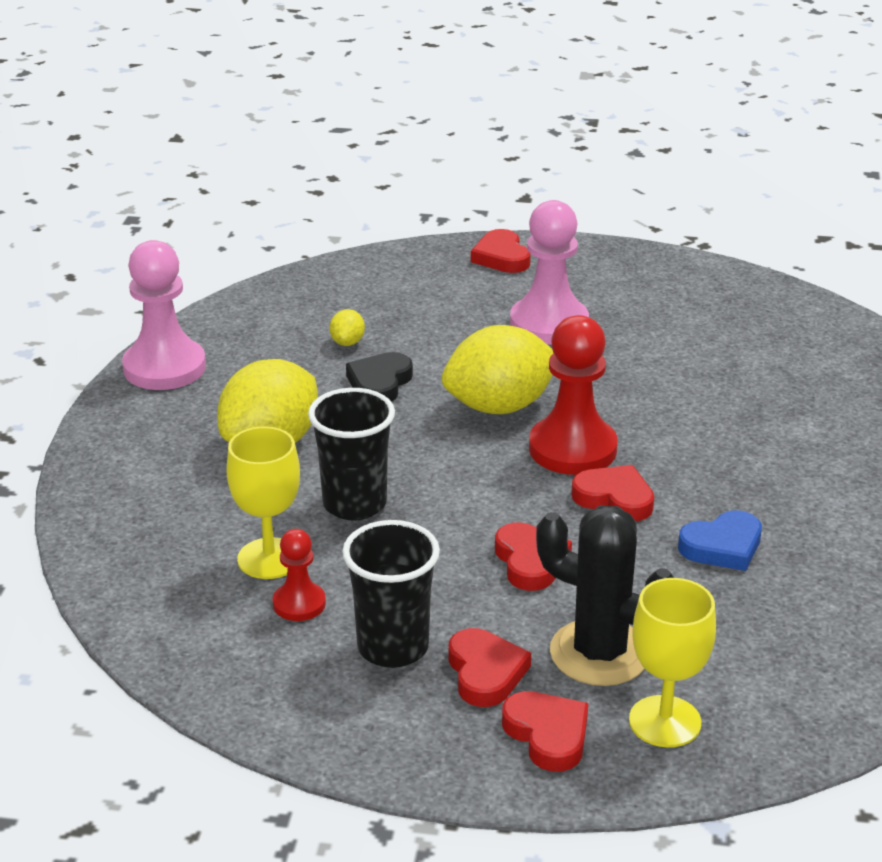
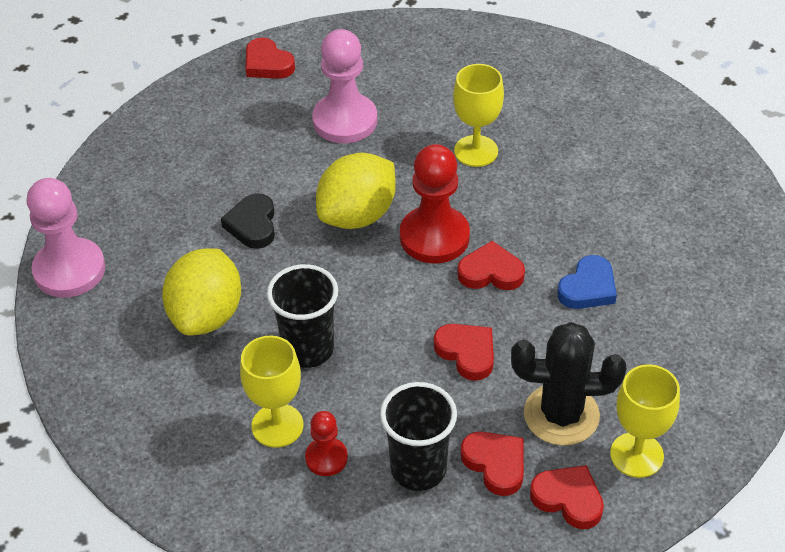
camera: 25 degrees left, 15 degrees up
(347, 342) = (201, 192): yellow lemon -> none
(679, 388) = (476, 151): none -> yellow goblet

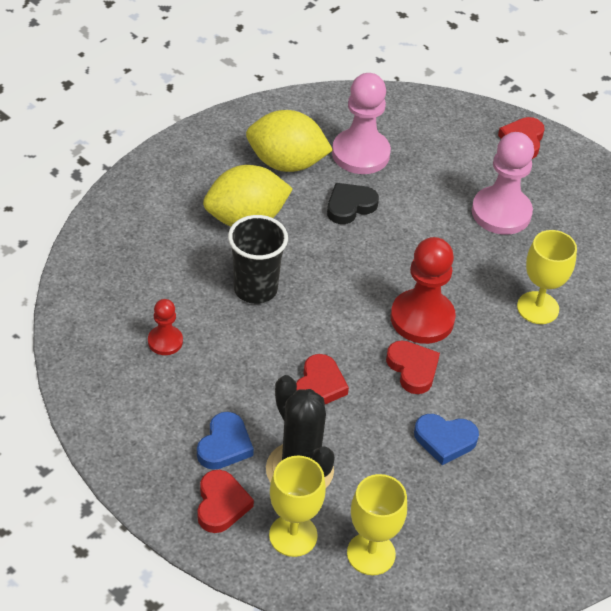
camera: 55 degrees right, 0 degrees up
(69, 270) = (233, 129): pink pawn -> pink pawn (360, 154)
(277, 425) = (175, 301): yellow goblet -> yellow goblet (371, 554)
(357, 215) = (407, 262): yellow lemon -> yellow lemon (286, 163)
(418, 469) = (189, 399): black cup -> none
(495, 464) = (224, 445): red heart -> blue heart

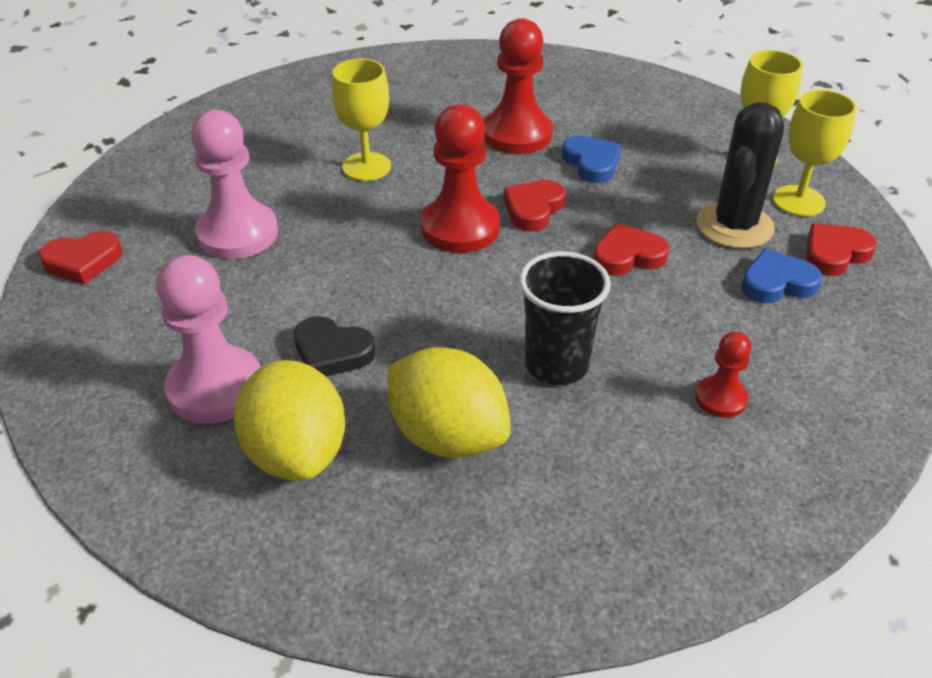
camera: 120 degrees left, 5 degrees down
(521, 419) = (517, 134): none -> red pawn

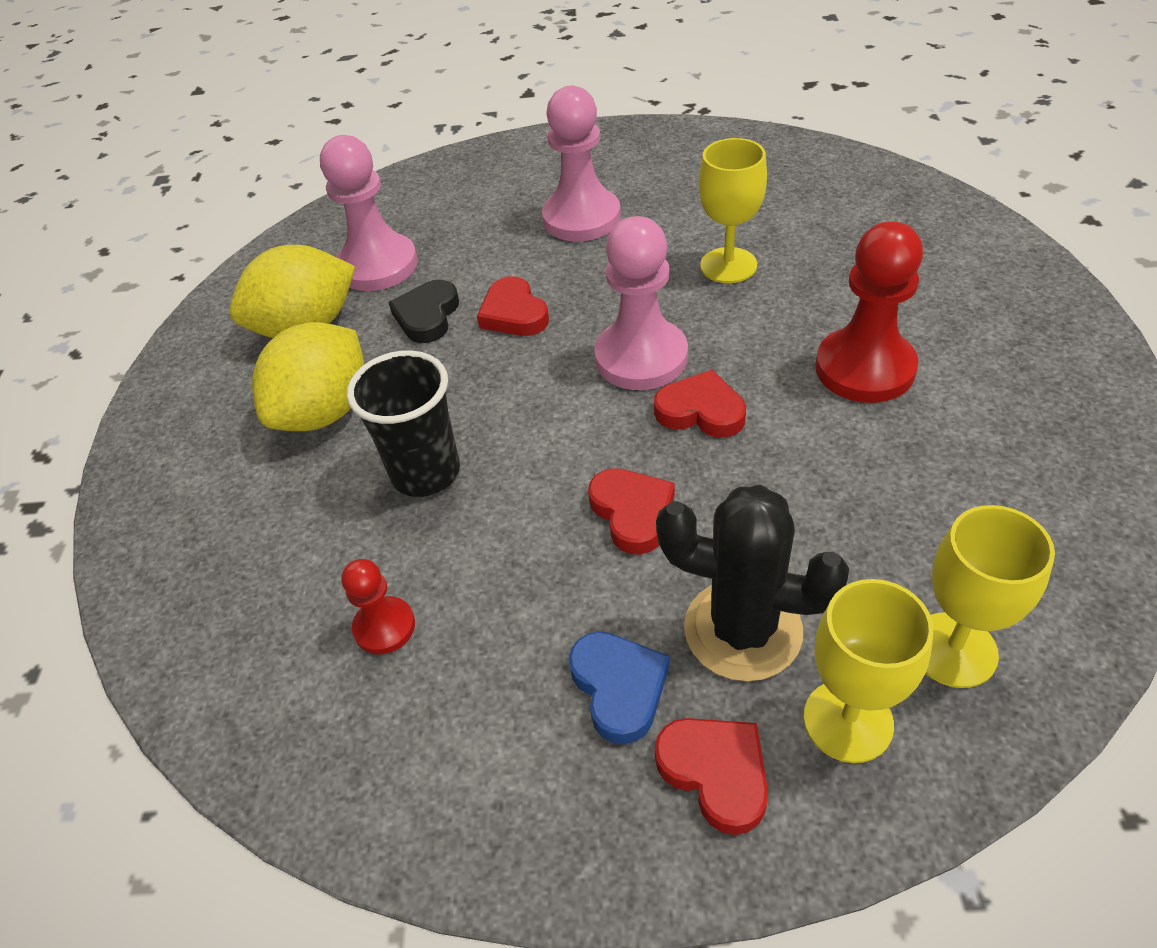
camera: 85 degrees right, 5 degrees up
(83, 261) = (520, 156): red heart -> red heart (514, 313)
(460, 227) = (641, 358): red pawn -> pink pawn
(591, 163) = (832, 451): blue heart -> none

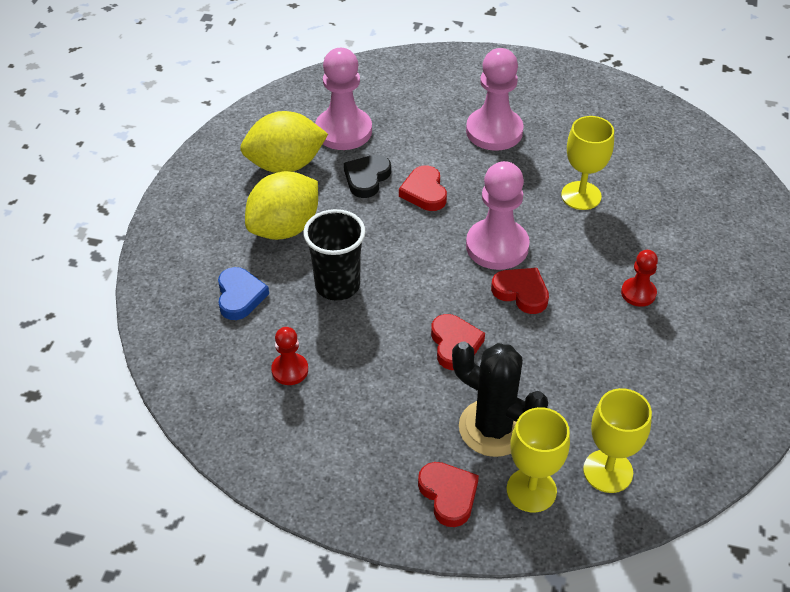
camera: 10 degrees right, 0 degrees up
(619, 688) = (412, 439): blue heart -> blue heart (240, 296)
(864, 368) = (638, 293): red pawn -> red pawn, size x0.53

